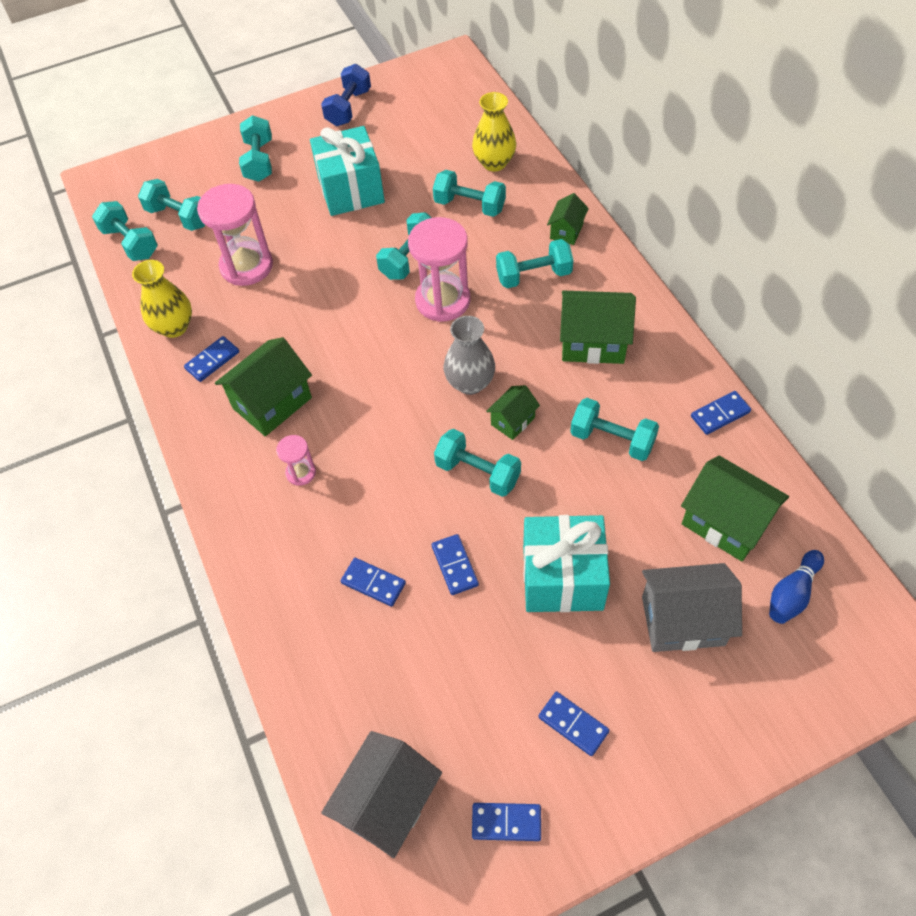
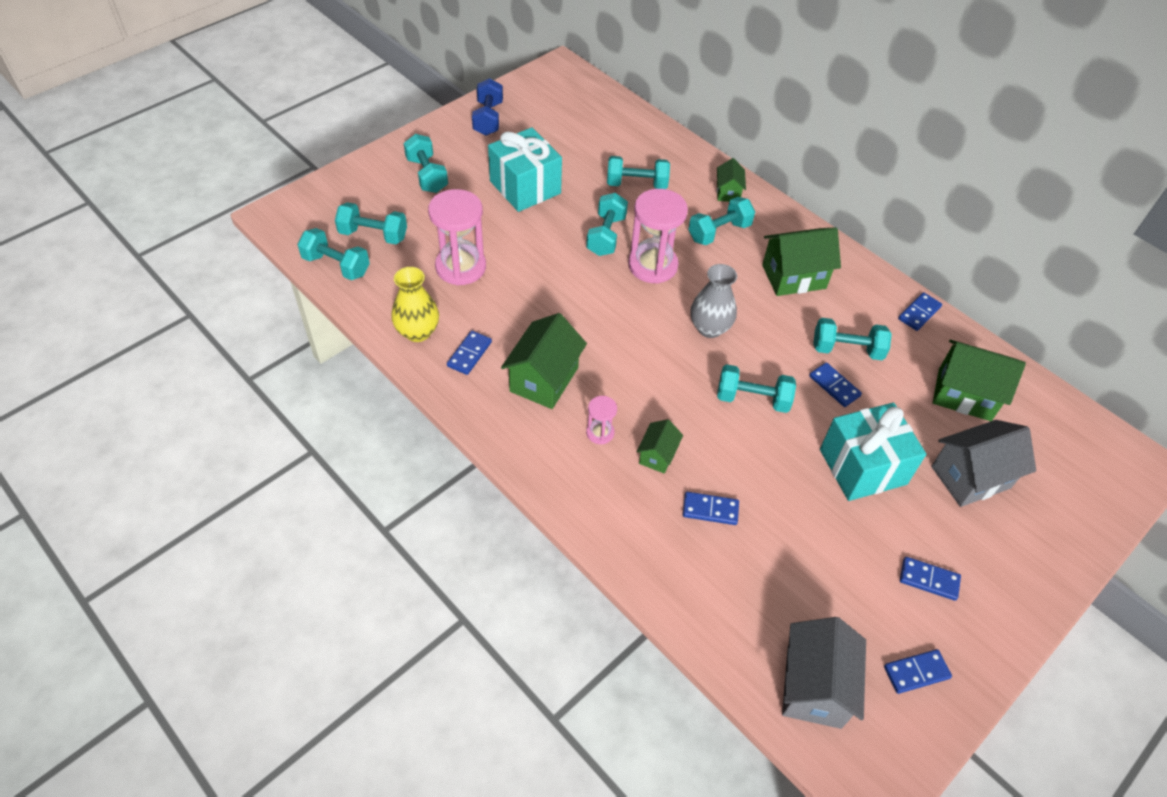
camera: 25 degrees left, 5 degrees down
(455, 565) = (771, 478): blue domino -> blue domino (834, 386)
(494, 163) = (640, 146): yellow vase -> none
(512, 421) = (760, 351): green house -> green house (657, 455)
(792, 593) = (1038, 436): blue bowling pin -> none

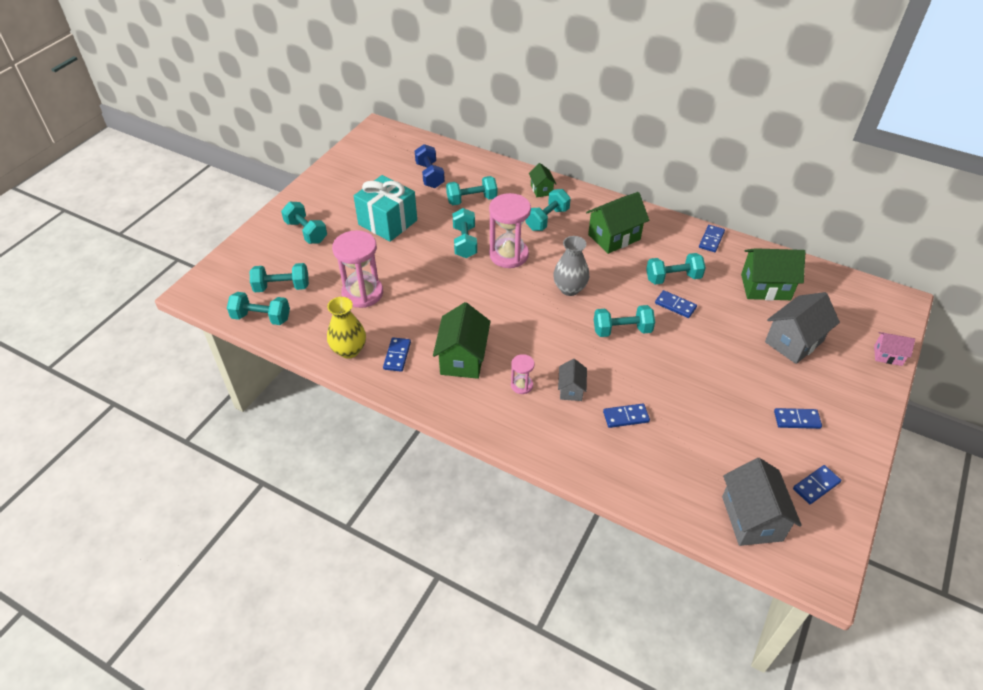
camera: 15 degrees left, 5 degrees down
(488, 119) = (337, 179): blue dumbbell -> blue dumbbell (430, 175)
(657, 455) = (571, 389): green house -> grey house
(863, 467) = (719, 356): turquoise gift -> none
(1092, 532) = (888, 355): none -> pink house

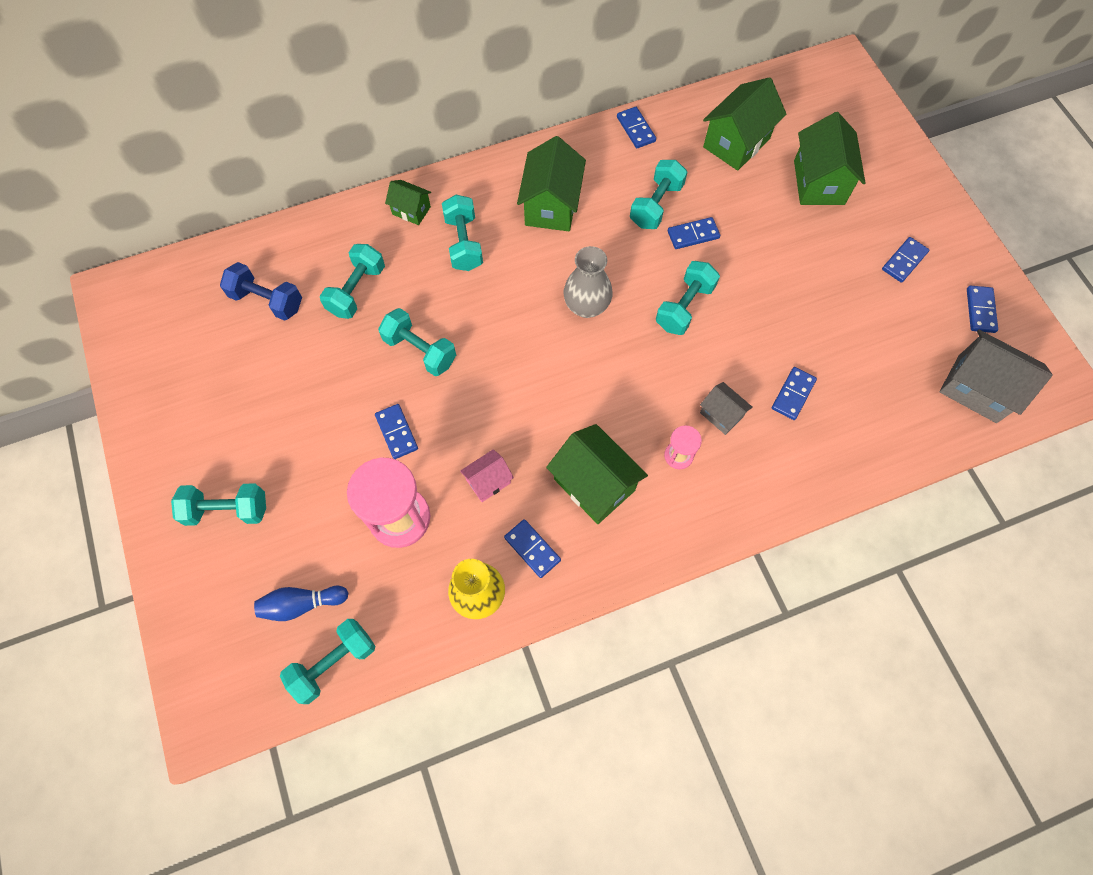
camera: 50 degrees left, 20 degrees up
(282, 287) = (302, 604): turquoise dumbbell -> blue bowling pin
(388, 222) = (304, 406): turquoise gift -> none
(409, 263) = (397, 432): none -> blue domino
(509, 255) = (482, 323): pink hourglass -> none
(794, 341) = (818, 182): grey house -> green house
(888, 355) = (891, 130): pink house -> pink house (488, 481)

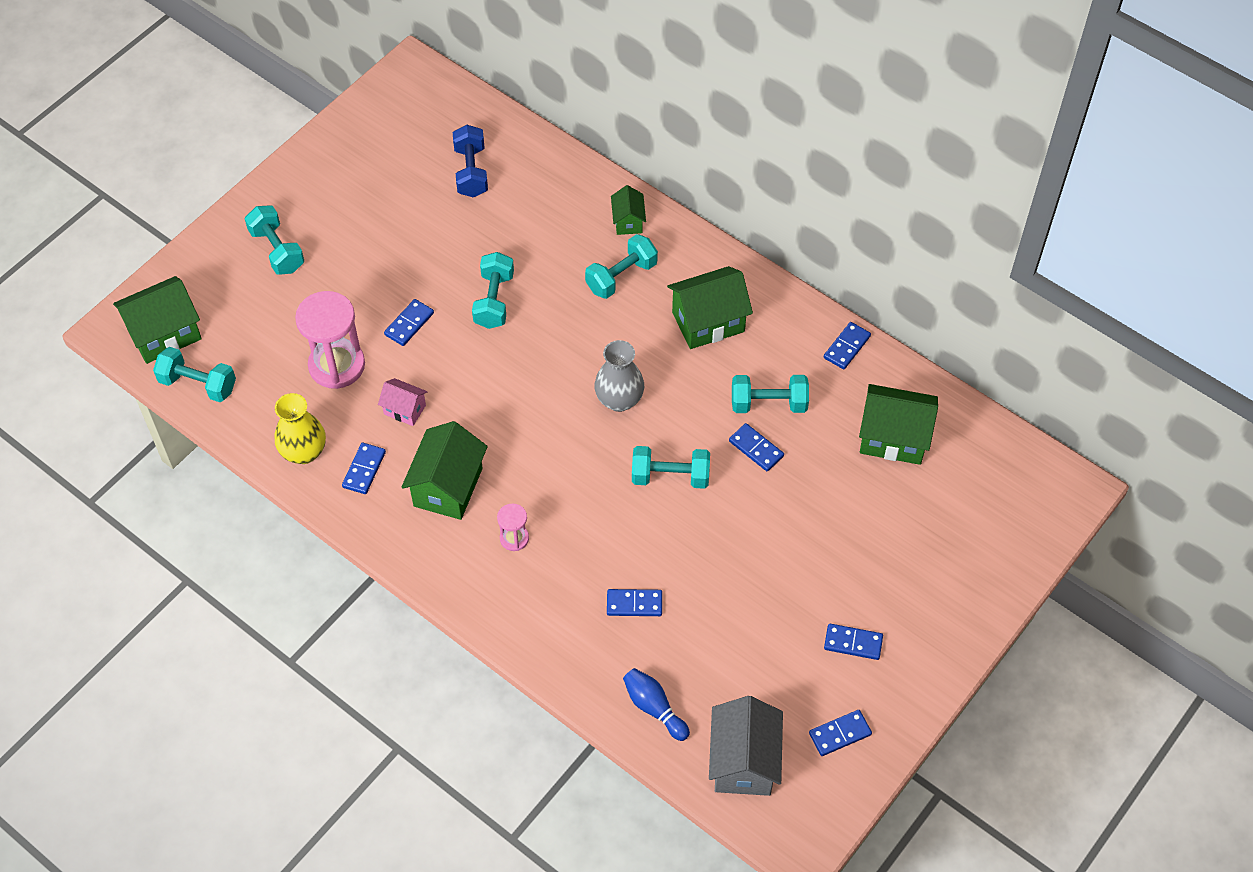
camera: 60 degrees right, 10 degrees down
(302, 604) = (231, 339): blue bowling pin -> blue bowling pin (654, 708)
(357, 290) = (522, 226): turquoise dumbbell -> none
(721, 415) = (576, 554): grey house -> none
(818, 182) = (897, 530): green house -> green house (164, 334)

